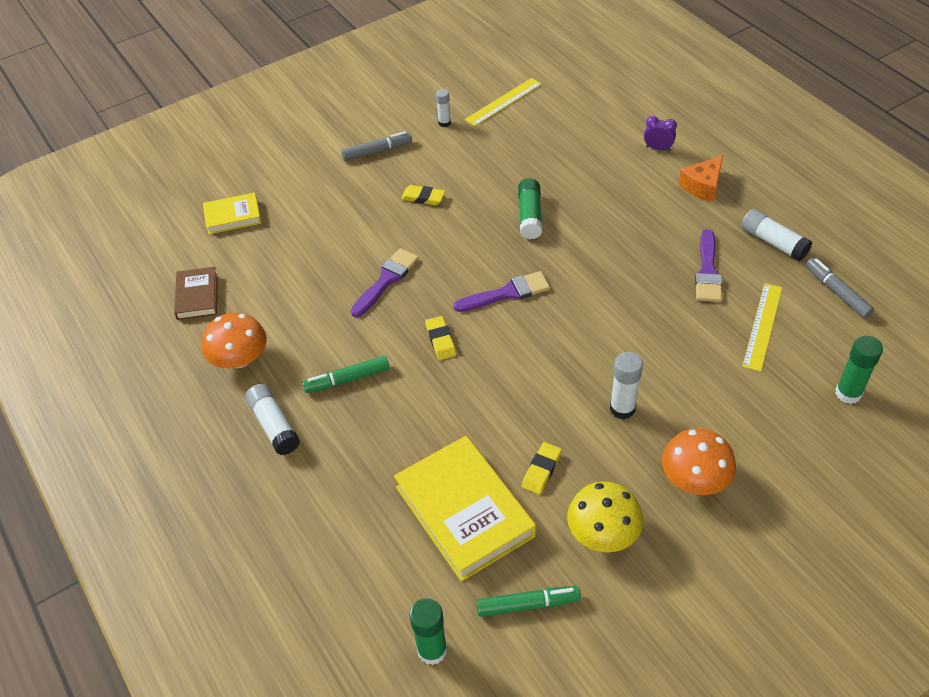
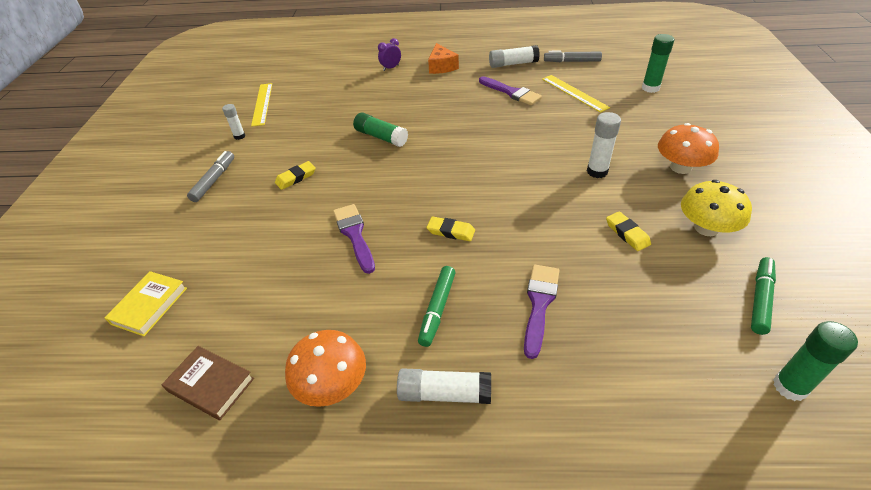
camera: 55 degrees left, 5 degrees down
(464, 511) = (642, 295): yellow book -> none
(507, 293) = (440, 178): purple brush -> purple brush (539, 304)

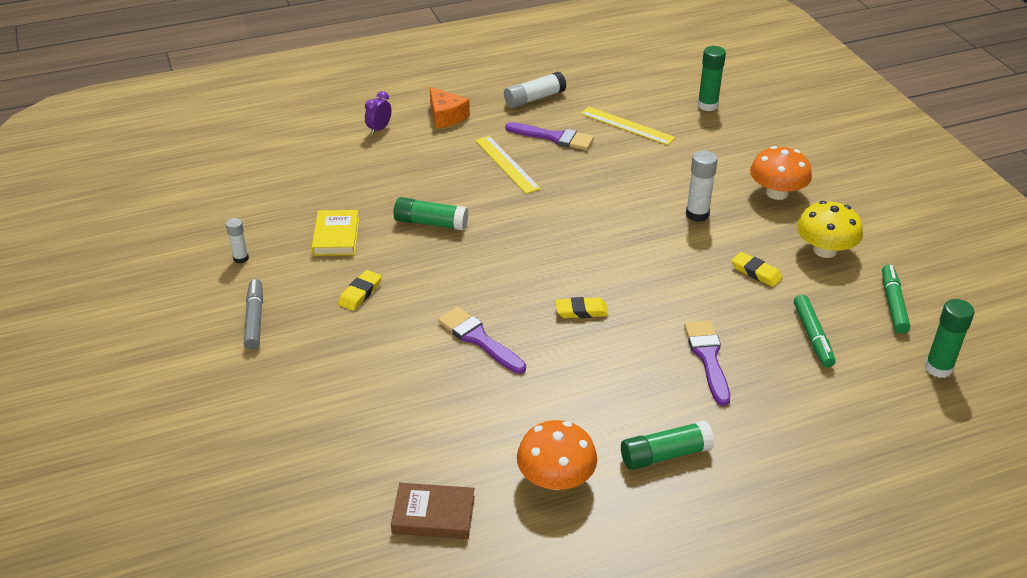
camera: 25 degrees left, 5 degrees down
(149, 306) = (298, 468): yellow book -> yellow book (336, 236)
(262, 104) = (236, 209): yellow ruler -> yellow ruler (506, 164)
(437, 309) = (614, 387): green marker -> green marker (813, 336)
(444, 393) = (665, 454): white glue stick -> green glue stick
(572, 61) = (603, 84): grey marker -> none

